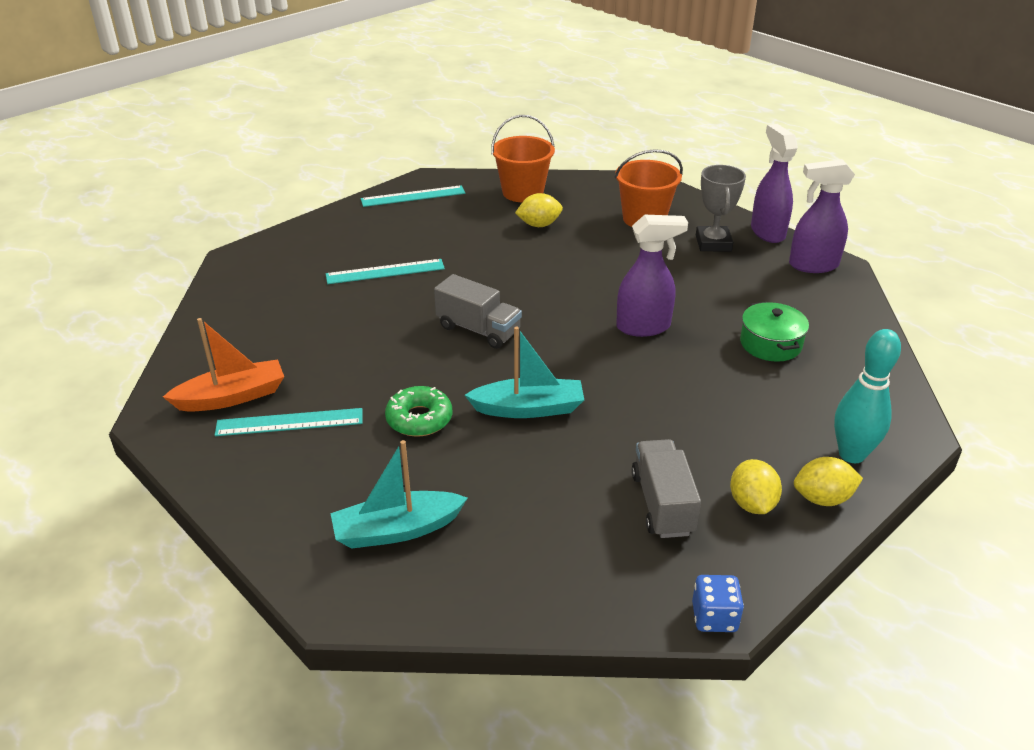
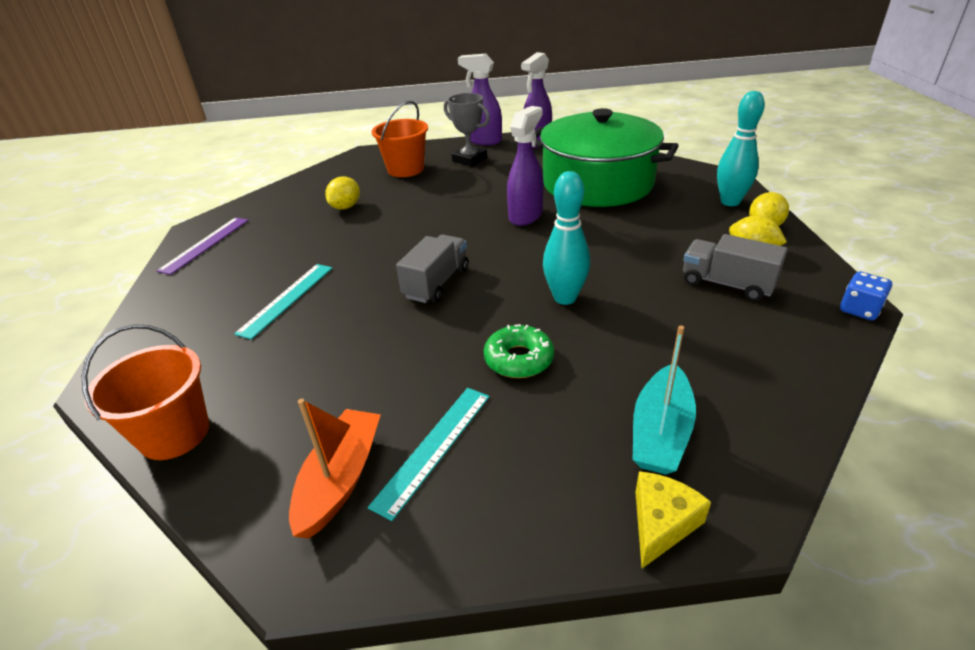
camera: 50 degrees left, 0 degrees up
(299, 562) = (661, 523): none -> yellow cheese
(413, 196) = (205, 244): turquoise ruler -> purple ruler
(478, 330) = (437, 283): grey truck -> grey truck turned 45 degrees counterclockwise
(523, 192) = (293, 197): orange bucket -> orange bucket (175, 434)
(529, 408) = (565, 298): turquoise boat -> turquoise bowling pin
(770, 344) = (597, 183): green pot -> green pot, size x2.36

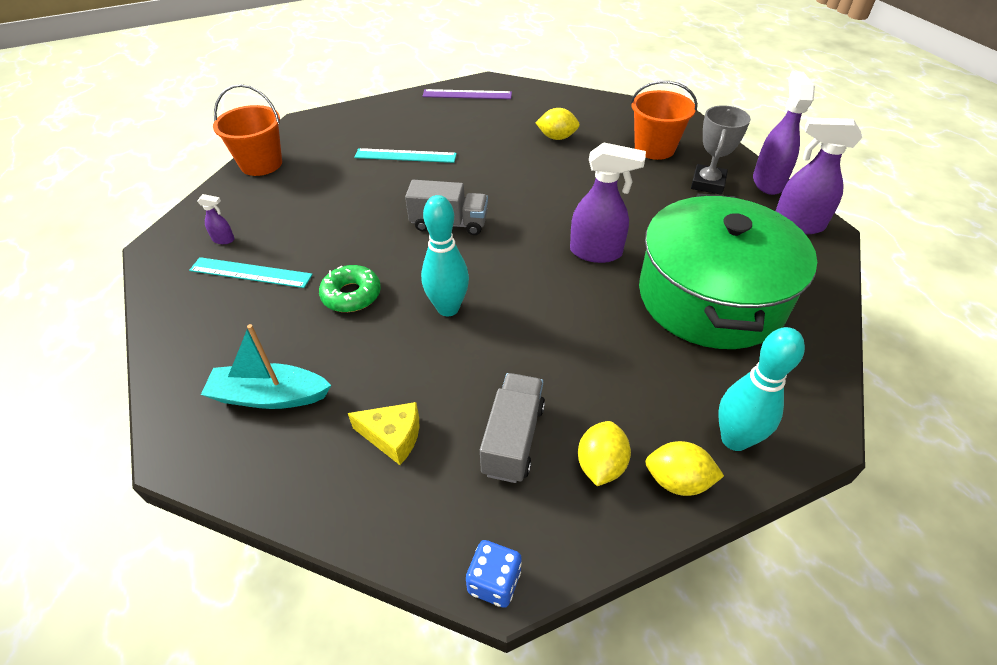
camera: 70 degrees right, 10 degrees up
(340, 479) = (224, 240): orange boat -> purple spray bottle
(661, 523) = (177, 404): yellow cheese -> yellow cheese (393, 437)

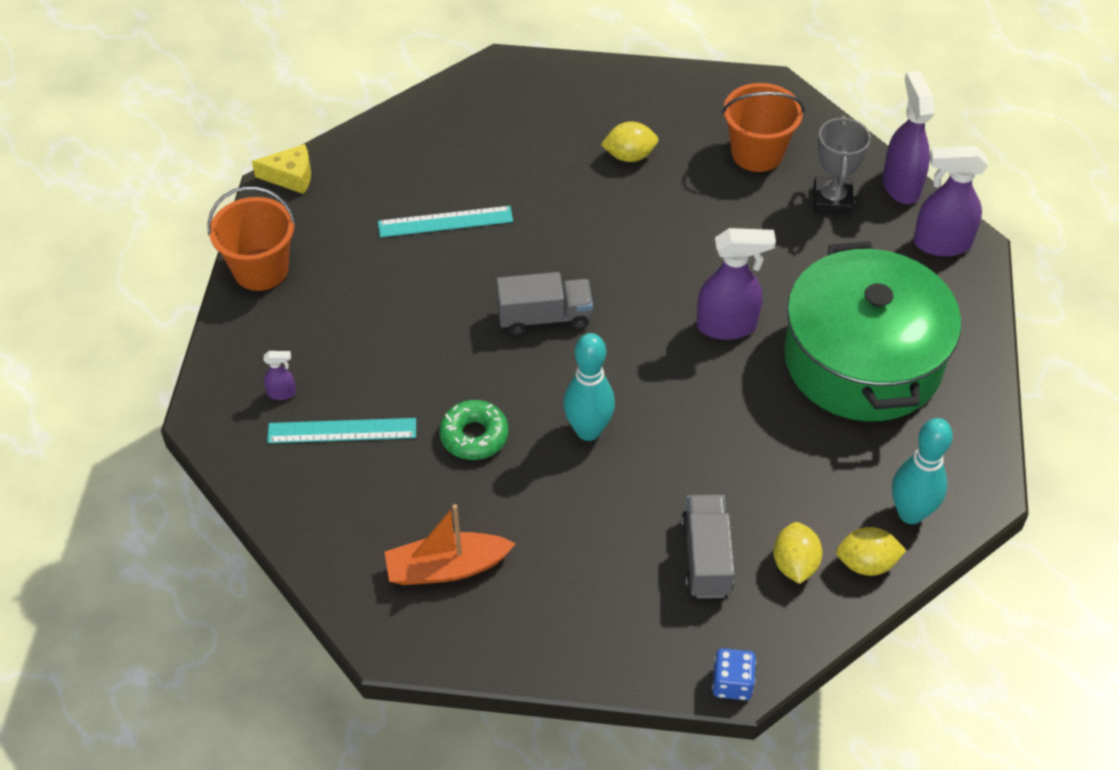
camera: 15 degrees left, 5 degrees up
(269, 396) = (446, 568): turquoise boat -> orange boat
(393, 437) = (591, 581): yellow cheese -> yellow cheese (291, 177)
(467, 94) = (482, 96): purple ruler -> none

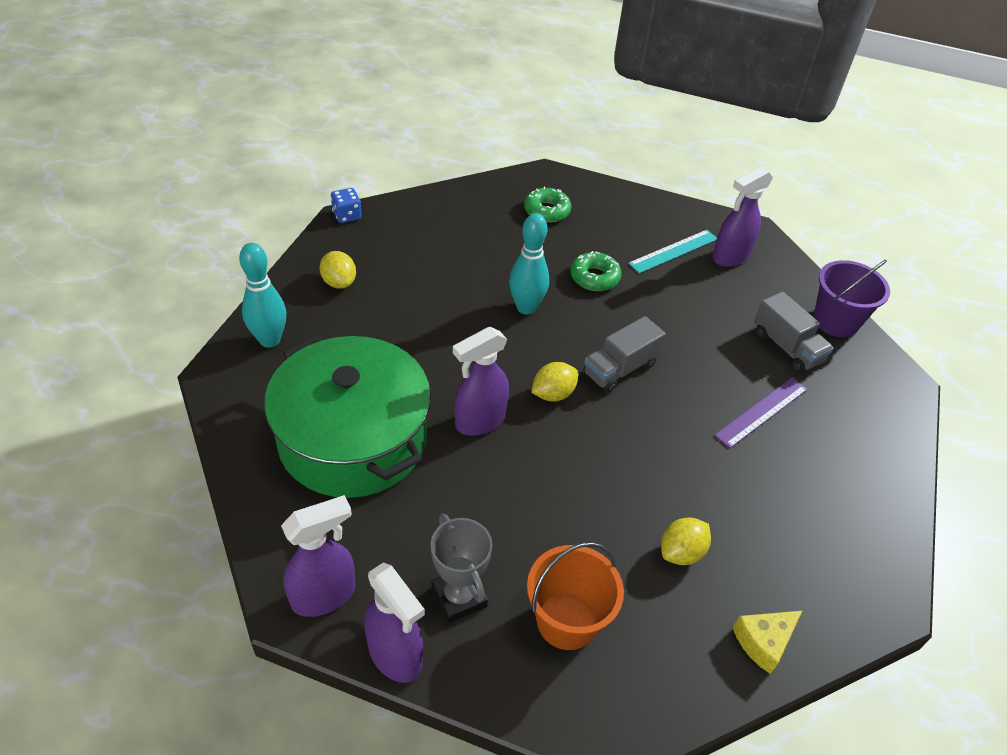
camera: 145 degrees right, 5 degrees down
(261, 269) = (835, 321): orange bucket -> purple bucket
(282, 393) = (730, 257): purple spray bottle -> purple spray bottle, size x2.17
(291, 177) = (907, 396): yellow cheese -> yellow cheese (763, 642)
(445, 221) = (762, 412): turquoise ruler -> purple ruler
(446, 568) = (547, 211): orange boat -> green donut
(706, 558) = (398, 266): grey truck -> grey truck (786, 347)
(866, 563) = (290, 299): yellow lemon -> yellow lemon (553, 394)

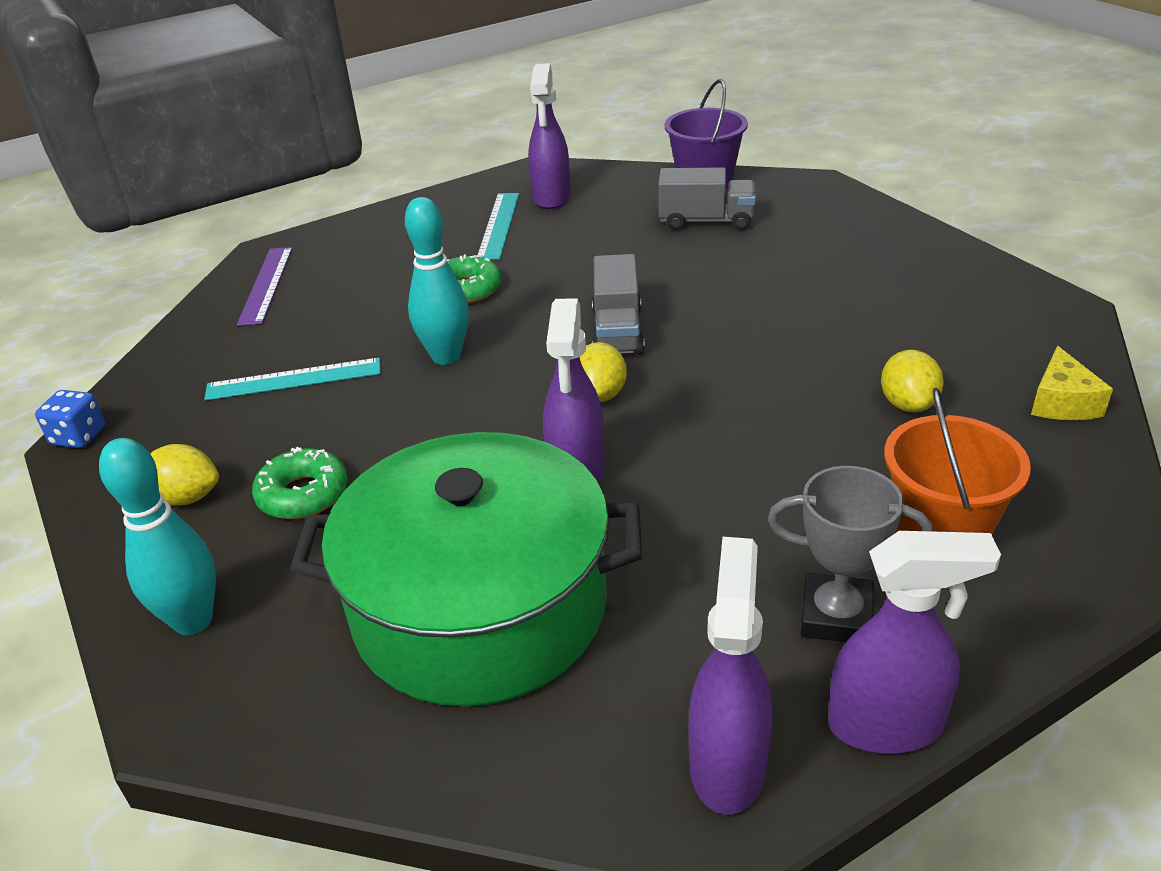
camera: 45 degrees left, 10 degrees down
(453, 260) = (294, 379): none -> turquoise ruler
(547, 211) = (322, 276): green donut -> green donut (303, 494)
(762, 412) = (772, 271): purple ruler -> purple ruler (266, 285)

